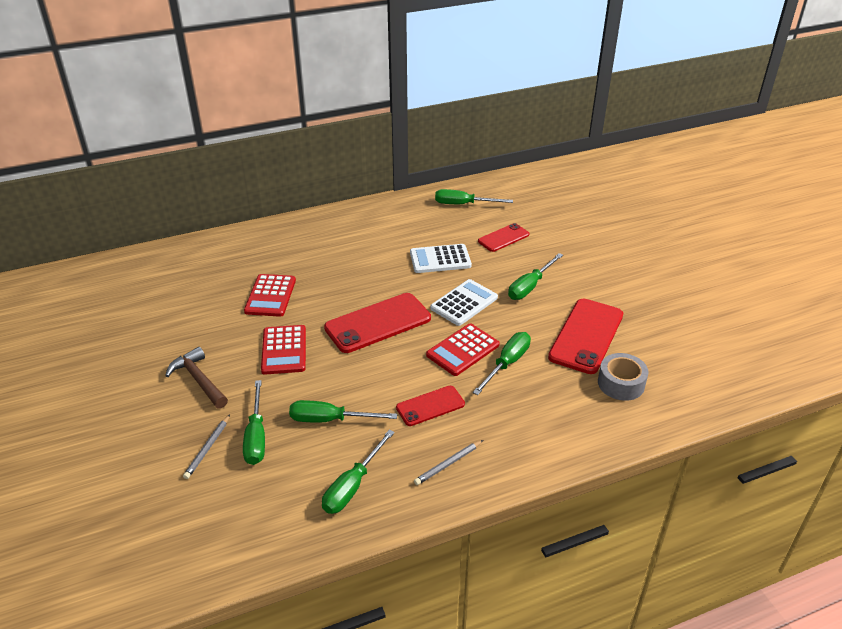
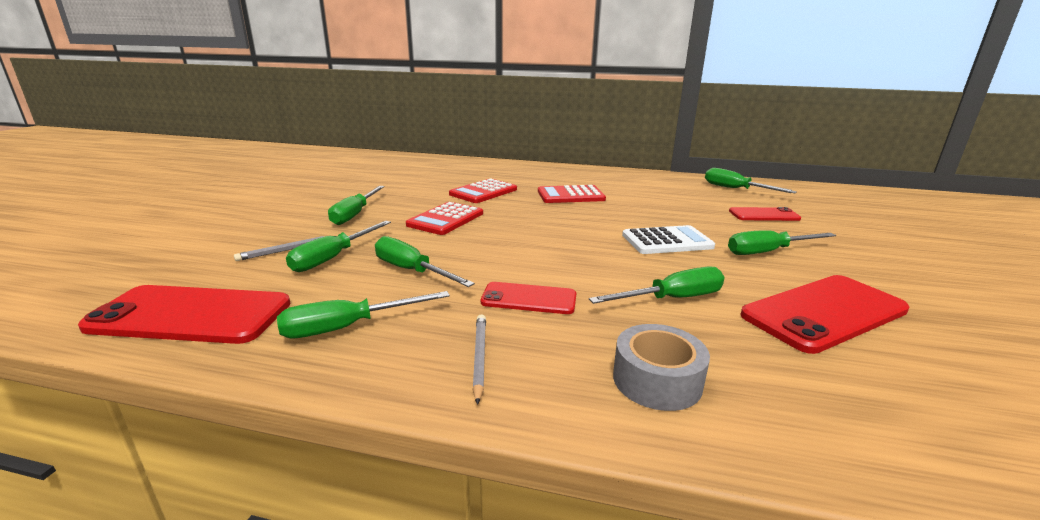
camera: 35 degrees right, 15 degrees down
(199, 380) = (355, 214): brown hammer -> green screwdriver
(378, 323) = (554, 228): red phone -> red phone (191, 315)
(440, 259) = (672, 210): white calculator -> none
(448, 464) = (479, 357): grey pencil -> grey pencil turned 90 degrees clockwise
(462, 350) = (625, 271): red calculator -> red calculator (570, 195)
(621, 383) = (857, 382): grey tape -> grey tape (657, 380)

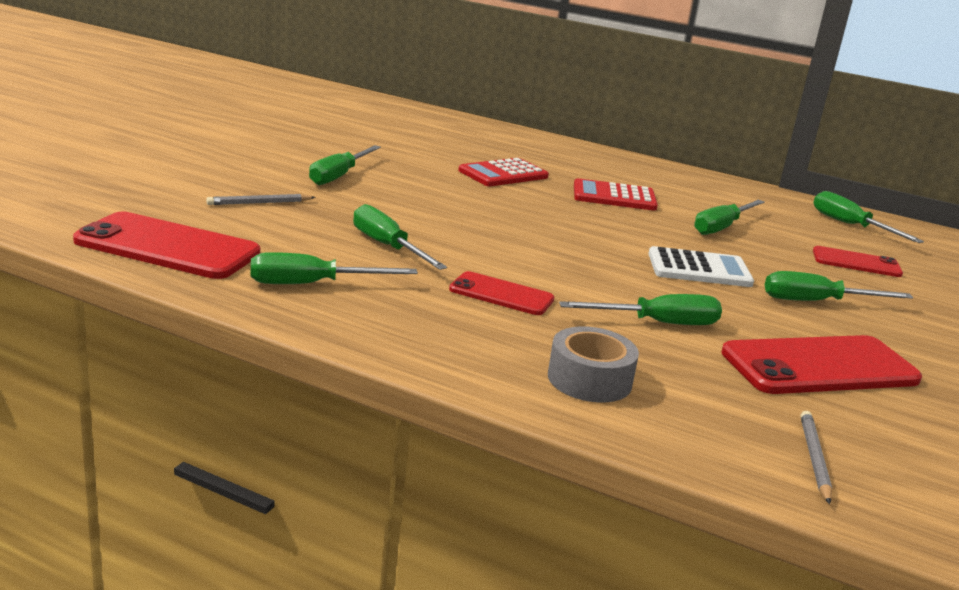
camera: 10 degrees right, 0 degrees up
(333, 258) = (307, 219): green screwdriver -> green screwdriver (721, 227)
(445, 219) = (443, 199): red calculator -> none
(479, 357) = (429, 331): grey pencil -> grey pencil (814, 458)

